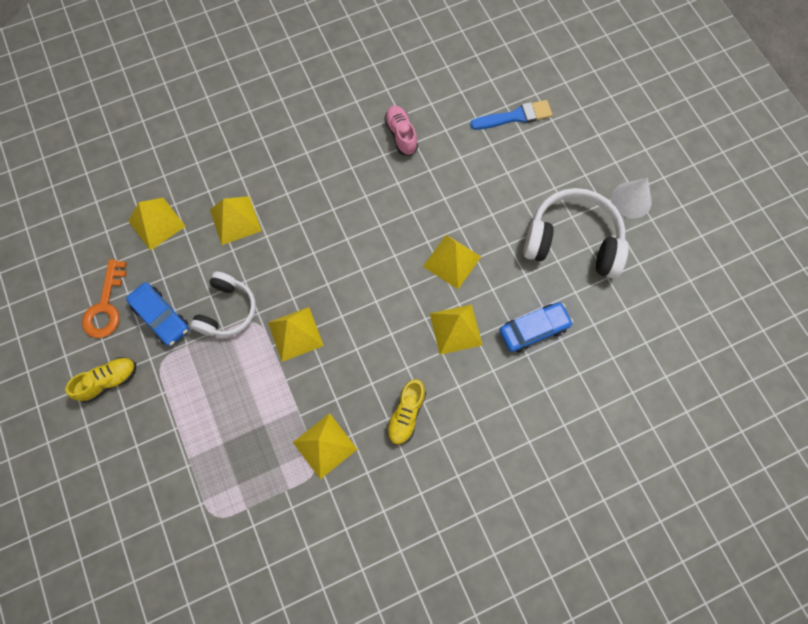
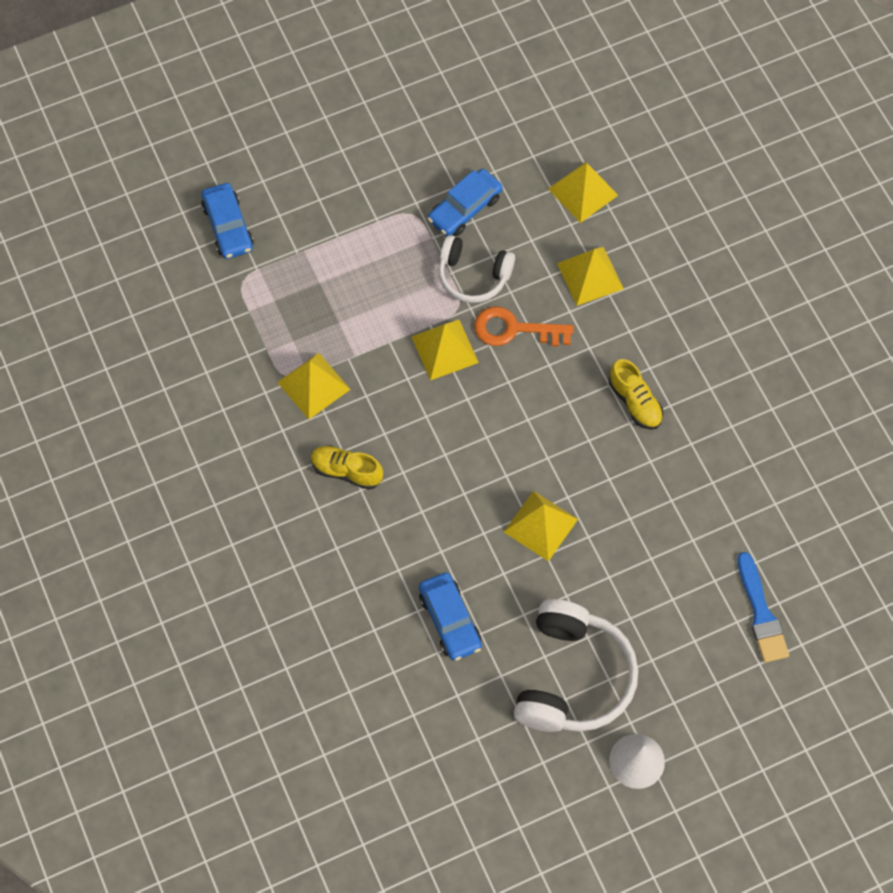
camera: 90 degrees right, 5 degrees down
(106, 306) = (478, 152): orange key -> orange key (514, 329)
(109, 381) = (390, 165): yellow shoe -> yellow shoe (635, 402)
(155, 533) = (228, 227): none -> blue car
(401, 135) = (722, 465): pink shoe -> none
(455, 329) = (450, 528): yellow pyramid -> none

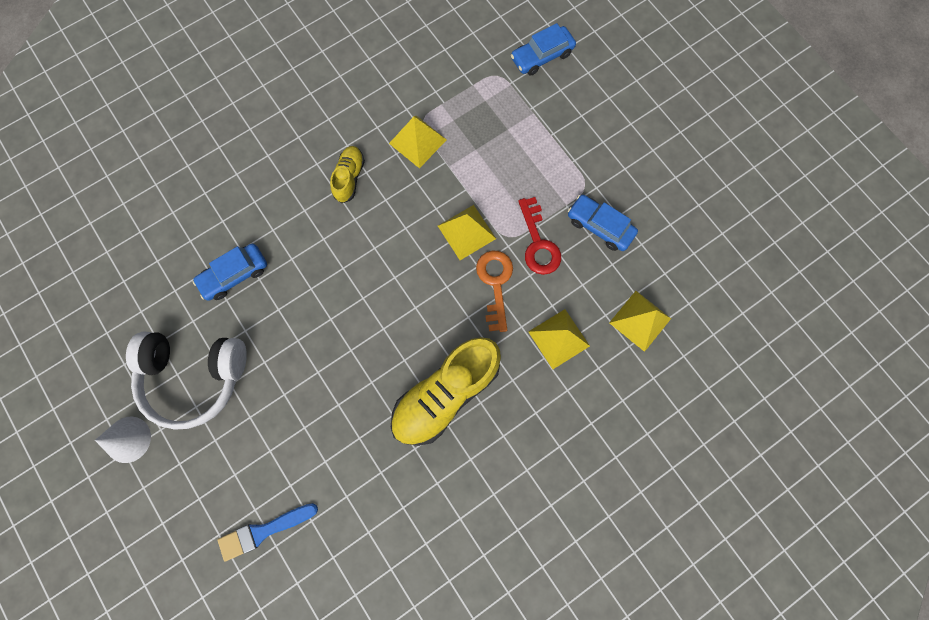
camera: 80 degrees right, 10 degrees up
(473, 276) = (538, 243): white headphones -> red key
(540, 525) = (322, 332): yellow pyramid -> none
(635, 402) = (446, 394): yellow shoe -> yellow shoe, size x1.97

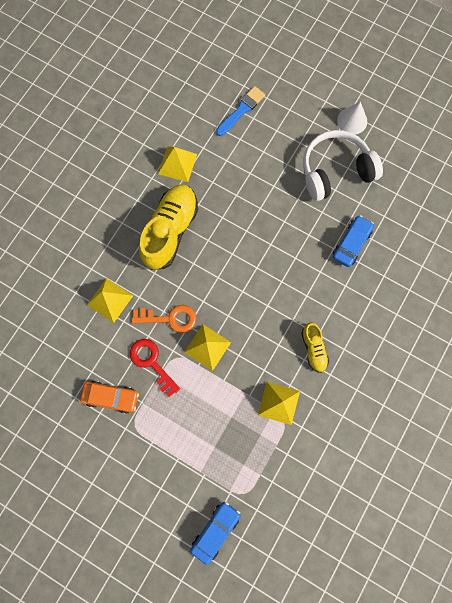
camera: 155 degrees right, 0 degrees up
(495, 283) = (170, 318): orange key -> orange key turned 60 degrees counterclockwise
(599, 226) = (111, 397): blue car -> orange car
(640, 320) = (57, 338): yellow pyramid -> yellow pyramid (177, 164)

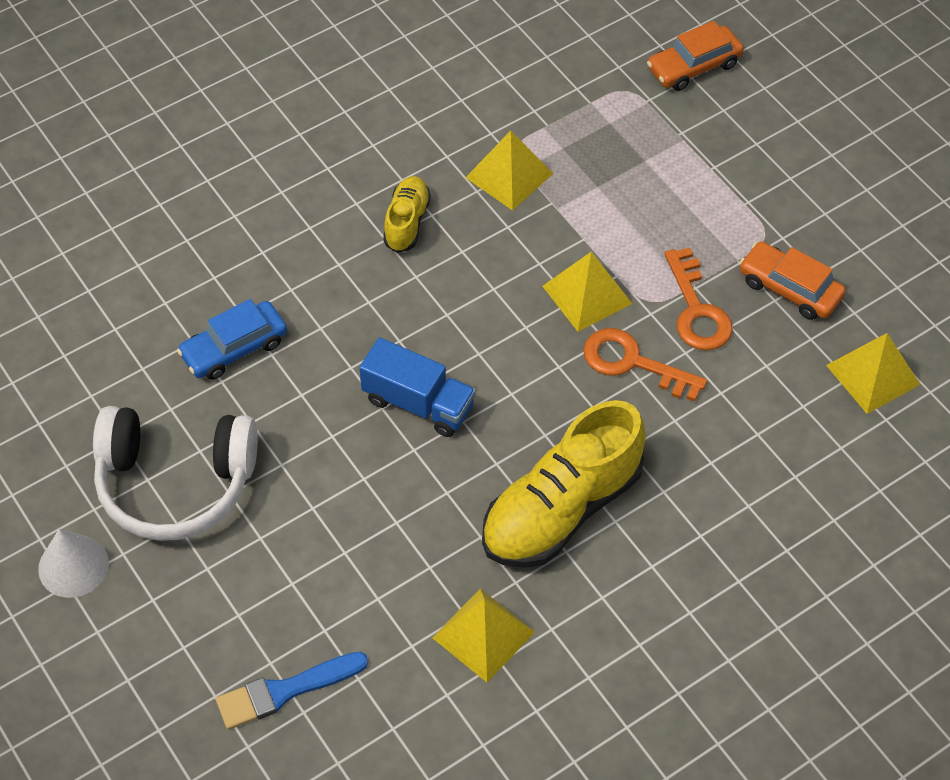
camera: 155 degrees left, 20 degrees down
(110, 300) = (732, 436): yellow pyramid -> yellow pyramid (873, 374)
(151, 362) = (696, 310): red key -> orange key
(215, 531) = (693, 66): blue car -> orange car
(256, 253) = (418, 403): none -> blue truck

